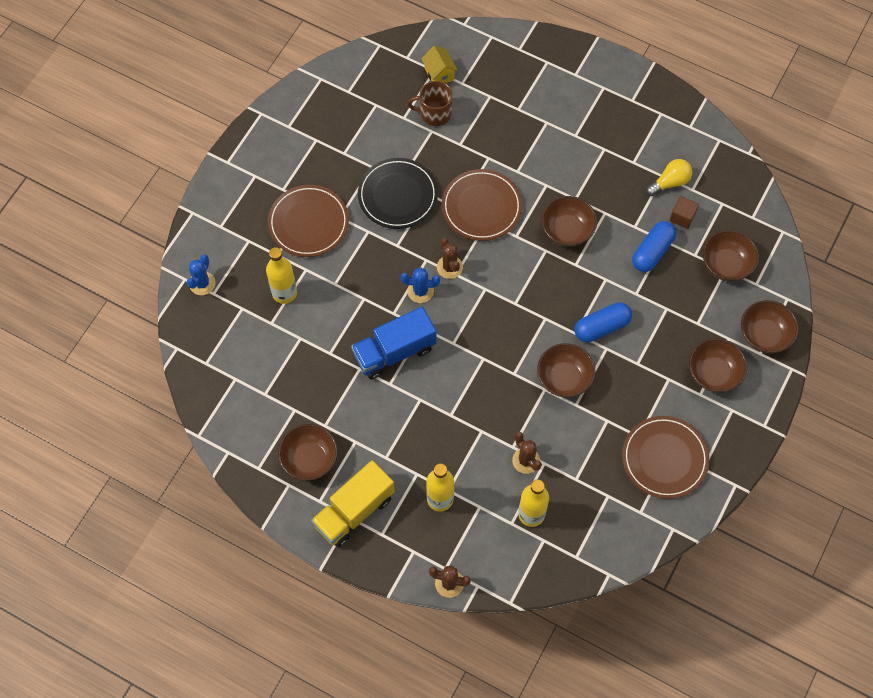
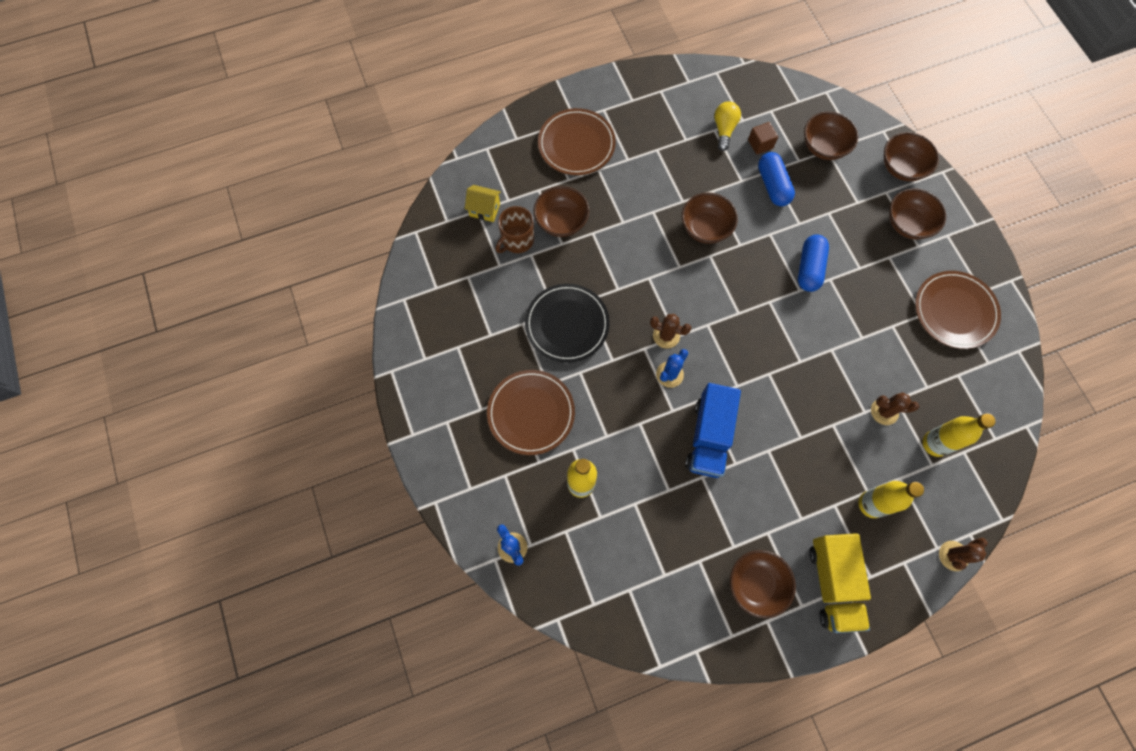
camera: 50 degrees left, 5 degrees up
(481, 207) = (632, 271): brown plate -> brown plate (576, 144)
(564, 378) = (833, 328): brown bowl -> brown bowl (561, 221)

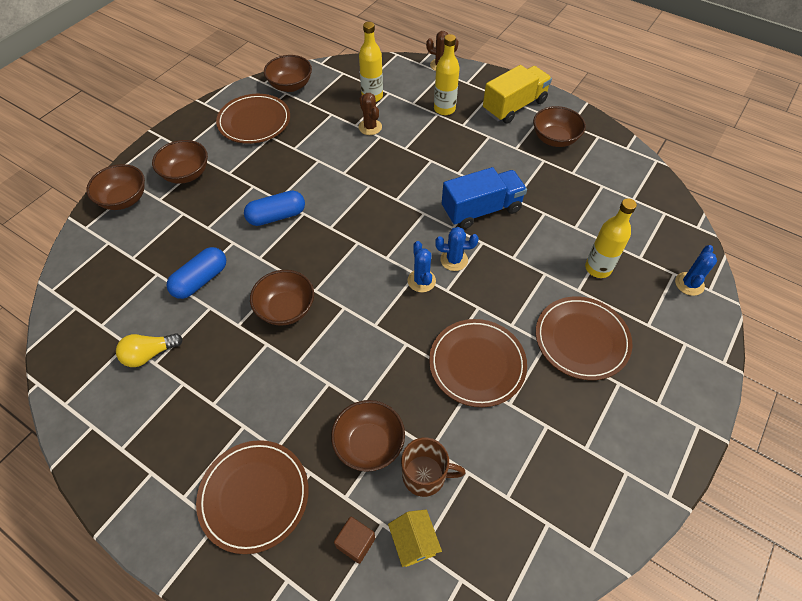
camera: 125 degrees left, 15 degrees down
(567, 324) = (477, 364): black plate -> brown plate
(666, 336) = (421, 281): brown cactus -> blue cactus
(760, 144) = (153, 313): brown cube -> brown cube (356, 543)
(824, 147) = (129, 262): brown bowl -> brown bowl (290, 86)

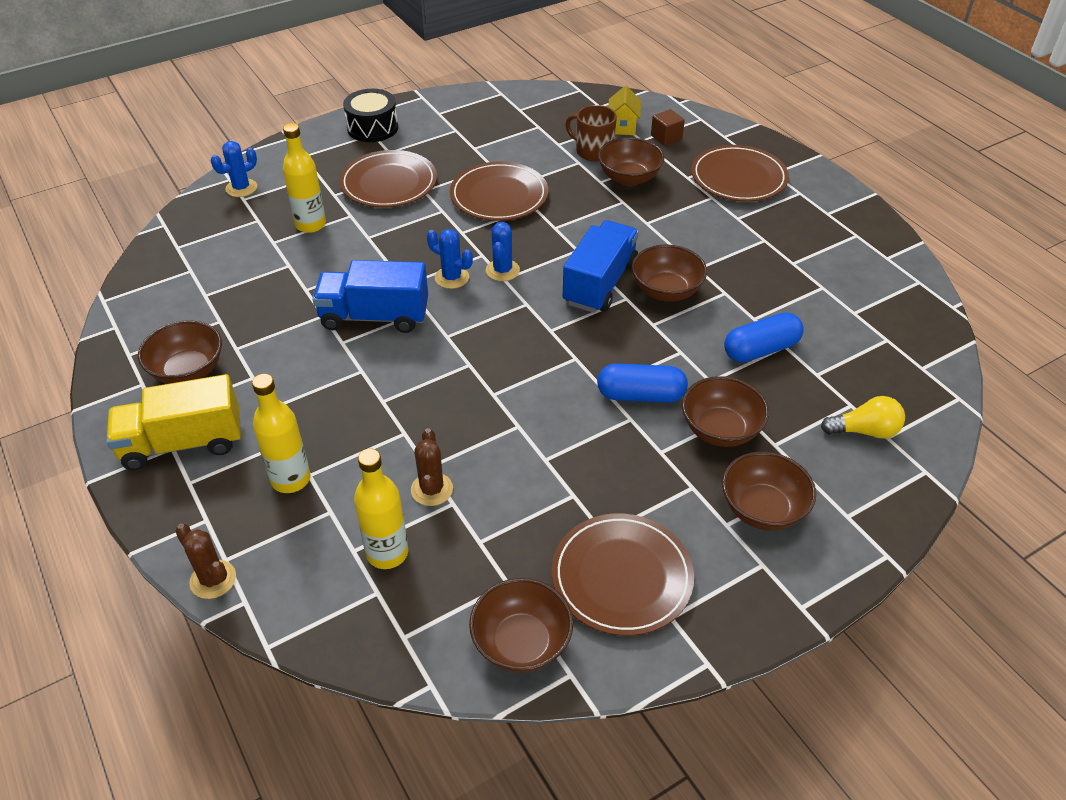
camera: 155 degrees left, 10 degrees down
(124, 199) = (867, 498): brown bowl -> brown bowl (720, 430)
(149, 354) = (828, 296): yellow light bulb -> yellow light bulb (864, 431)
(340, 296) = (600, 283): none -> blue truck
(666, 413) = (372, 128): none -> black drum

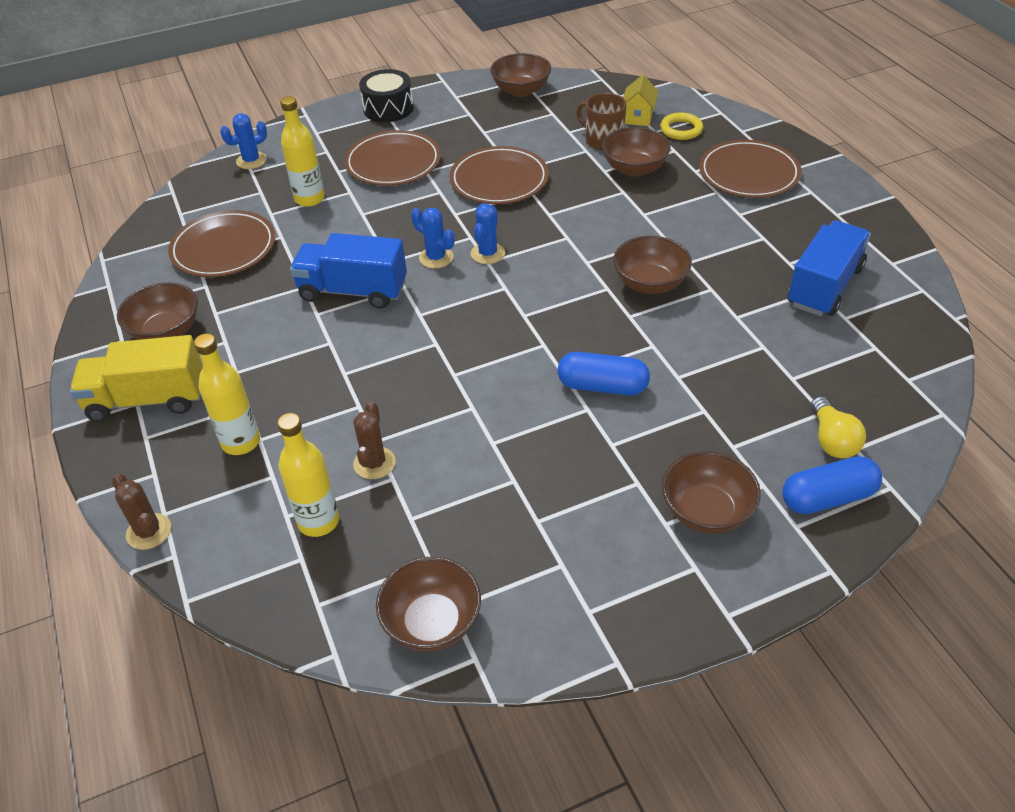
camera: 10 degrees right, 0 degrees up
(600, 283) = (583, 272): blue truck -> blue truck (824, 286)
(621, 577) = (546, 566): brown plate -> brown plate (223, 248)
(666, 137) = (681, 129): brown cube -> yellow ring
(720, 430) = (678, 427): brown bowl -> brown bowl (521, 90)
(761, 349) = (737, 349): blue capsule -> blue capsule (827, 498)
(864, 431) = (832, 440): yellow light bulb -> yellow light bulb turned 75 degrees clockwise

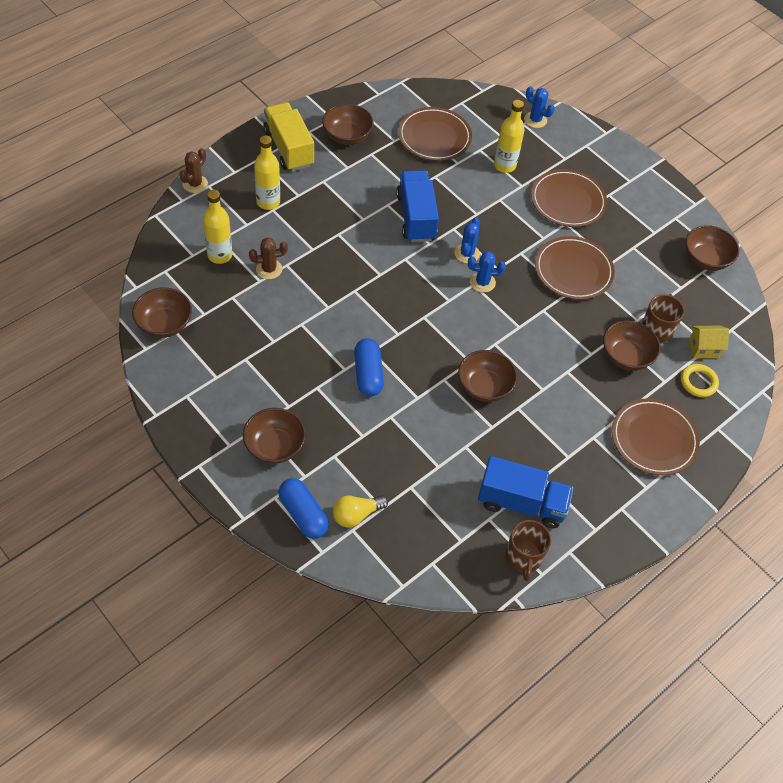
camera: 65 degrees right, 10 degrees up
(388, 108) = (638, 179): black drum -> none
(900, 300) = (523, 557): none -> brown mug

